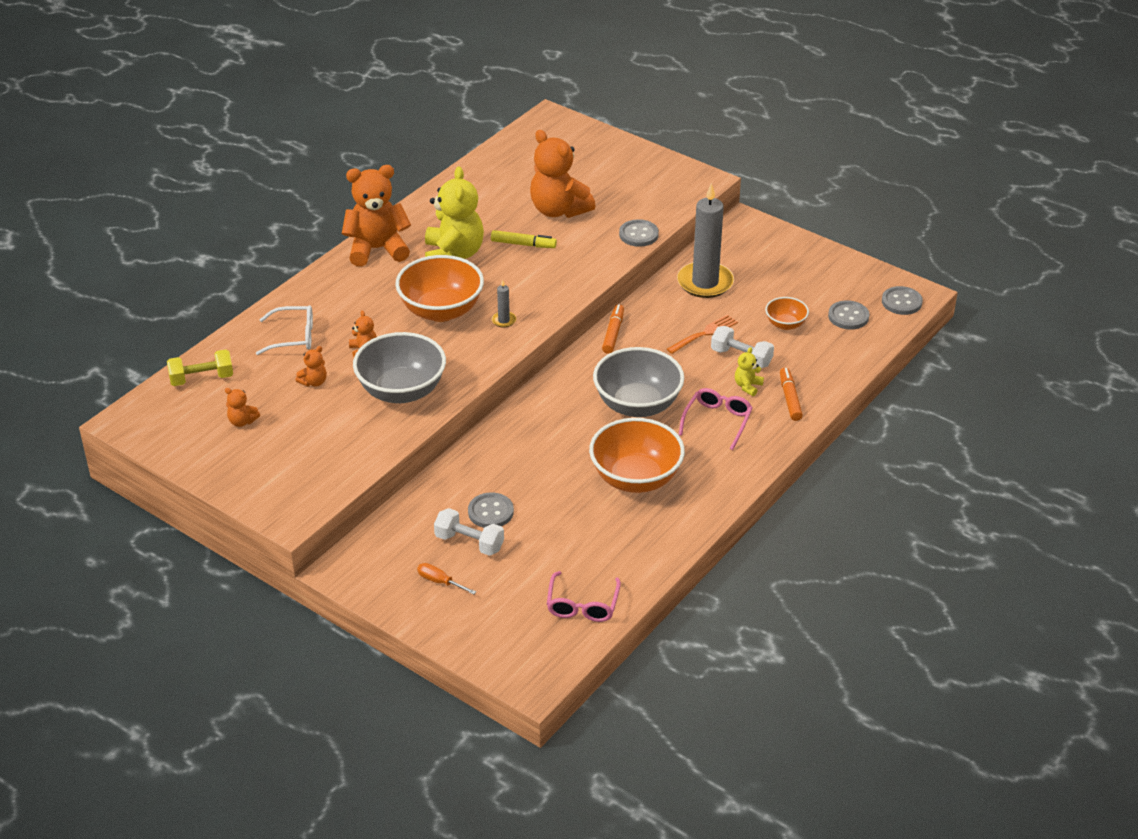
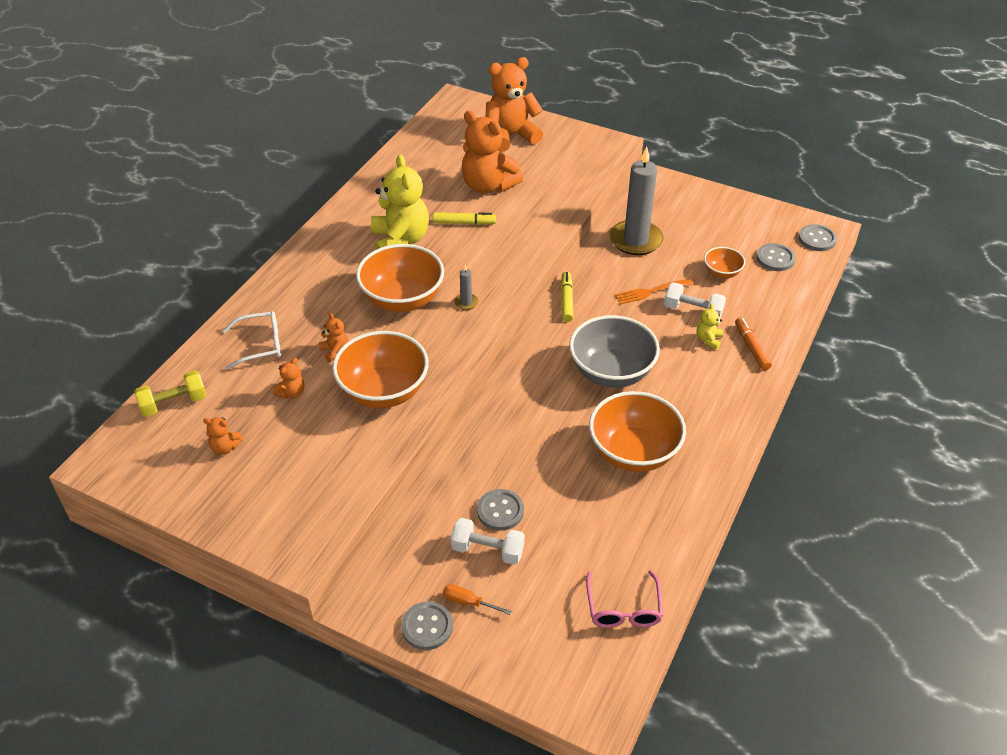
camera: 10 degrees left, 5 degrees up
(377, 249) = (325, 243): orange teddy bear -> orange teddy bear (511, 136)
(401, 391) = (383, 391): grey bowl -> orange bowl
(613, 333) = (566, 300): orange marker -> yellow marker
(638, 234) = (569, 201): grey button -> grey button (427, 627)
(704, 334) = (651, 291): orange fork -> orange fork turned 150 degrees counterclockwise
(717, 421) = (692, 380): pink glasses -> none

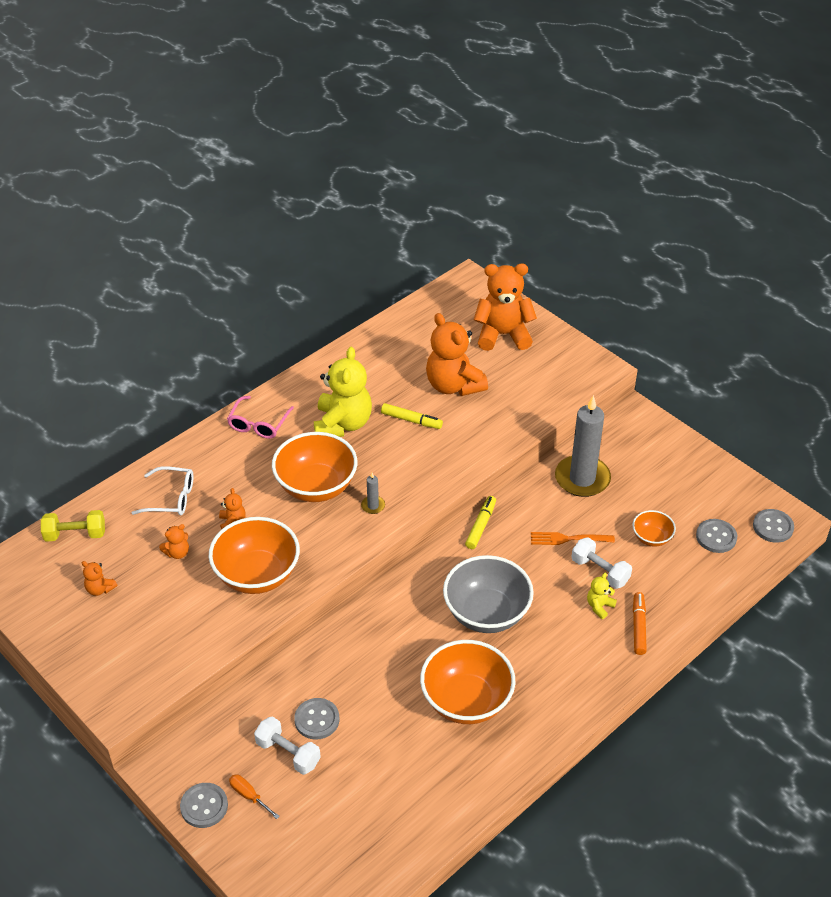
camera: 20 degrees right, 0 degrees up
(623, 608) = (381, 847): pink glasses -> pink glasses (258, 424)

